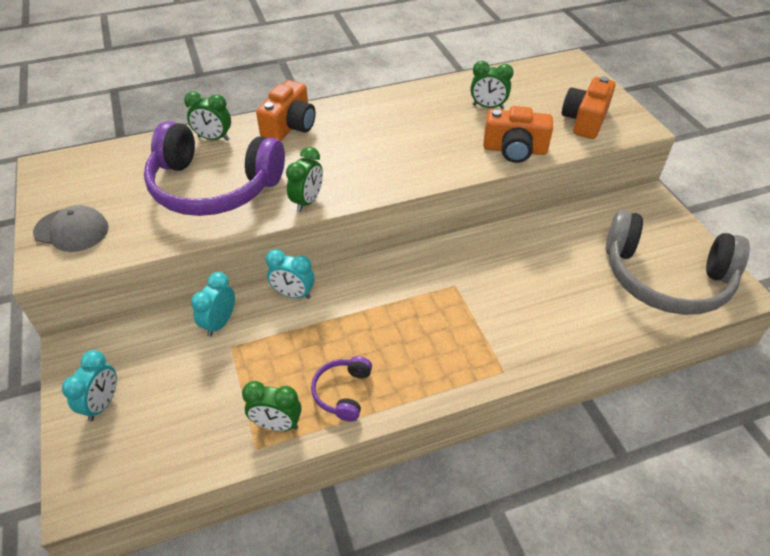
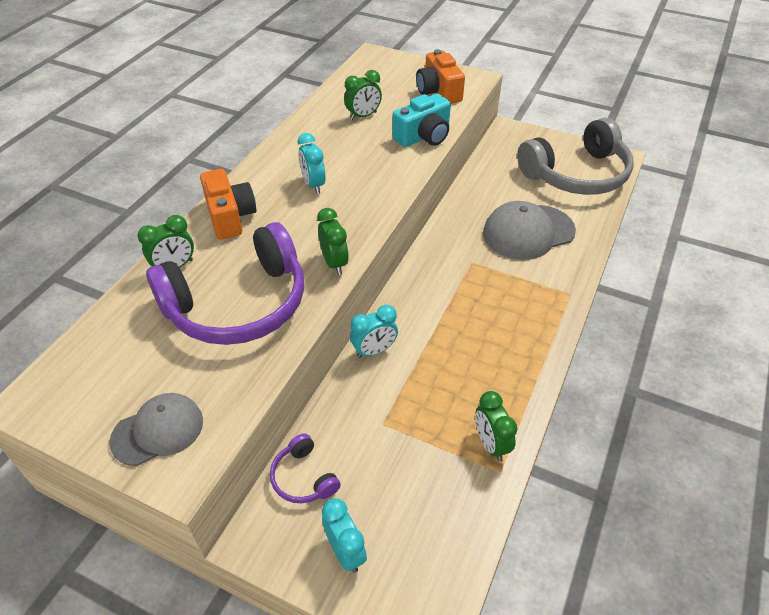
camera: 45 degrees left, 0 degrees up
(219, 323) = (349, 415): turquoise clock -> turquoise clock (313, 185)
(277, 424) = (491, 444): green clock -> green clock turned 105 degrees clockwise
(343, 392) = (501, 386): purple headphones -> purple headphones (304, 477)
(514, 150) = (424, 136): orange camera -> turquoise camera
(540, 295) = (528, 232): none -> grey cap

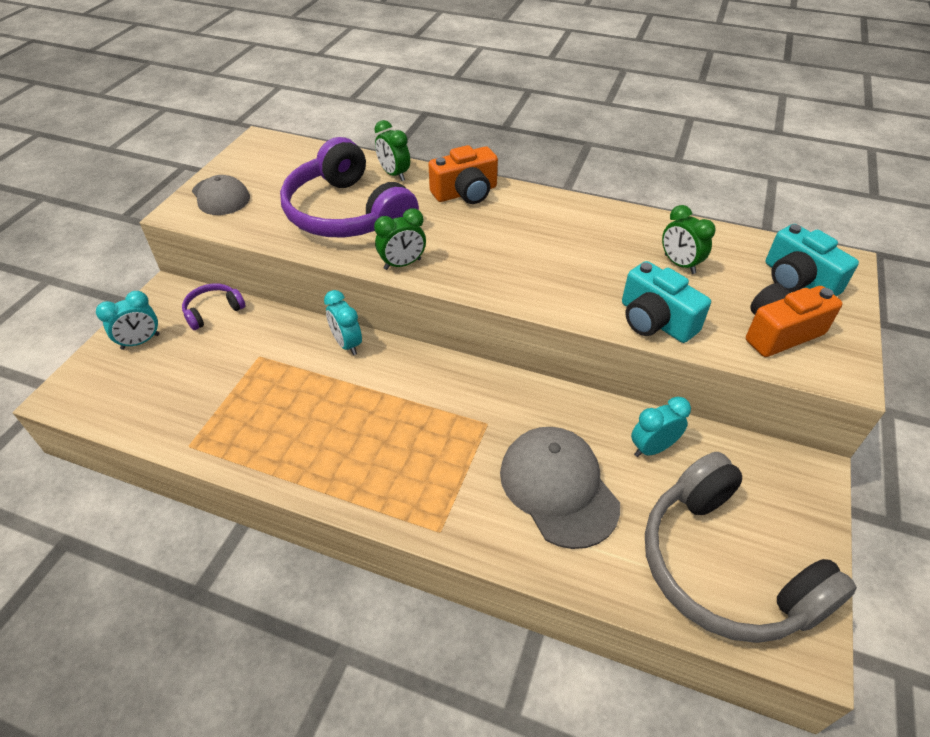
camera: 85 degrees right, 0 degrees up
(313, 185) = (527, 238): turquoise clock -> turquoise clock (652, 448)
(389, 74) = (797, 280): none -> turquoise camera
(491, 444) = (221, 438): green clock -> none

